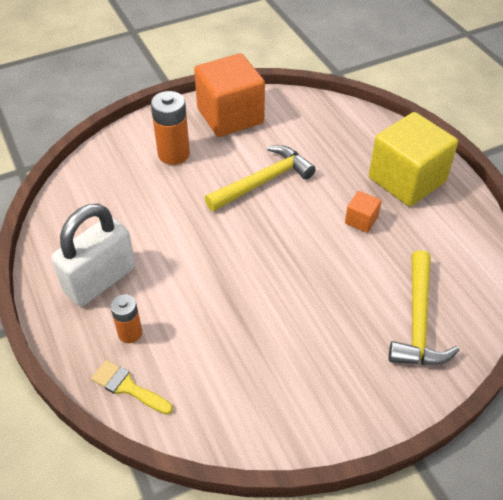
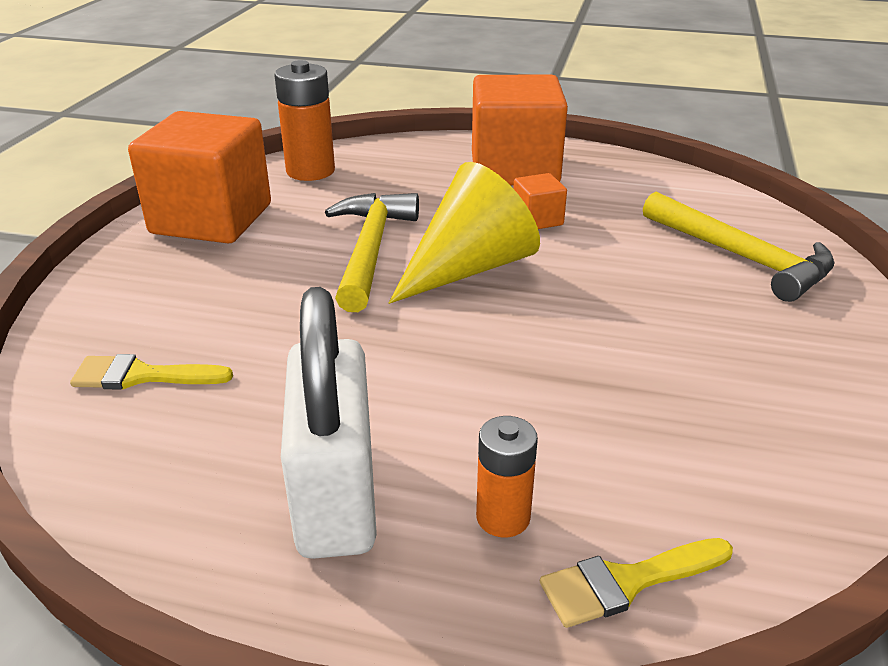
camera: 50 degrees left, 15 degrees down
(112, 182) = (141, 376): none -> yellow brush
(174, 154) = (194, 292): orange battery -> orange battery (310, 171)
(286, 223) = (469, 268): none -> yellow cone
(406, 180) = (514, 169): yellow cube -> orange cube

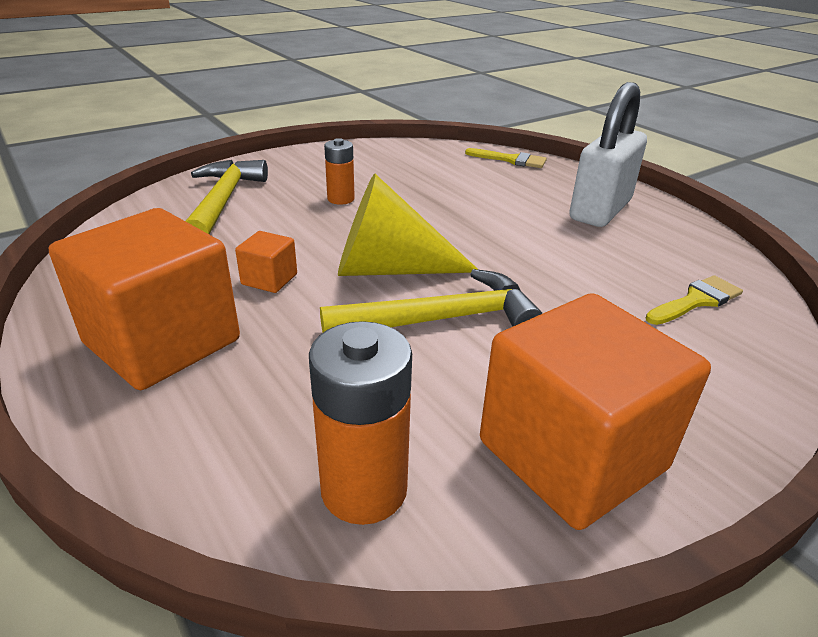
camera: 140 degrees left, 0 degrees up
(141, 376) = (696, 300): yellow brush -> yellow brush turned 75 degrees counterclockwise
(370, 250) = (441, 319): yellow hammer -> yellow hammer turned 150 degrees counterclockwise
(503, 517) = (533, 182): orange battery -> orange battery (341, 199)

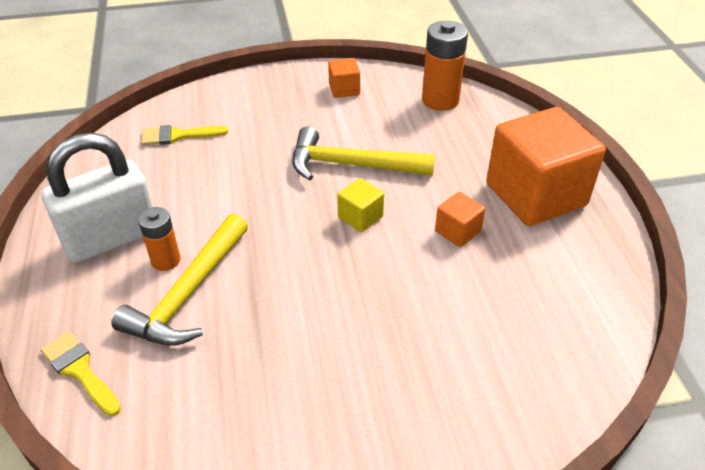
camera: 155 degrees left, 10 degrees up
(223, 201) = (488, 372): yellow hammer -> yellow hammer (189, 293)
(341, 199) = (353, 336): orange battery -> orange battery (166, 260)
(389, 269) = (360, 217): yellow cone -> yellow cube
(572, 455) = (344, 89): orange cube -> orange cube, size x0.43

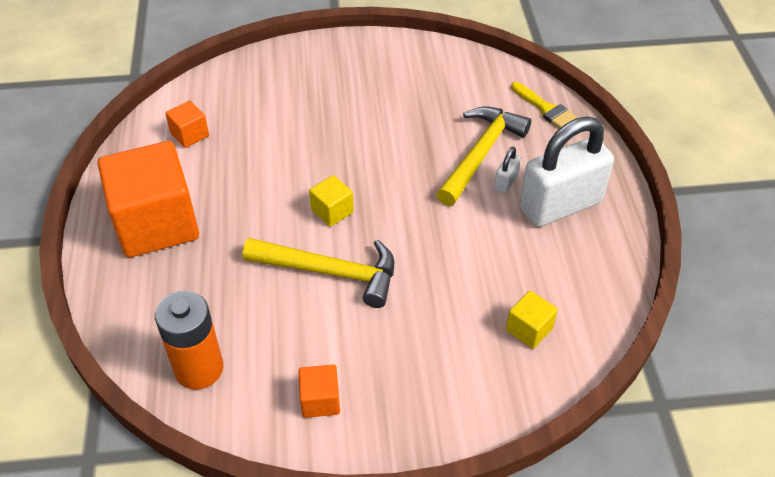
camera: 175 degrees left, 5 degrees up
(166, 260) = (506, 182): orange battery -> white padlock
(177, 136) = (529, 329): yellow brush -> yellow cube
(457, 231) = (247, 191): orange cube -> orange cube (190, 134)

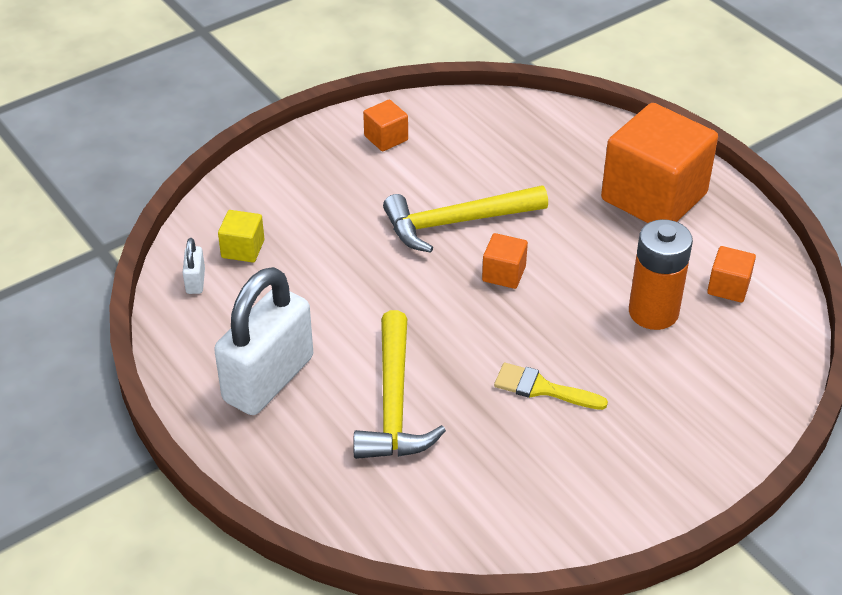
camera: 150 degrees right, 5 degrees down
(199, 369) = (497, 121): orange battery -> orange battery (653, 312)
(332, 211) = (504, 274): yellow cube -> orange cube
(506, 182) = (344, 381): white padlock -> white padlock (195, 281)
(546, 109) = (349, 505): yellow brush -> yellow brush (542, 388)

